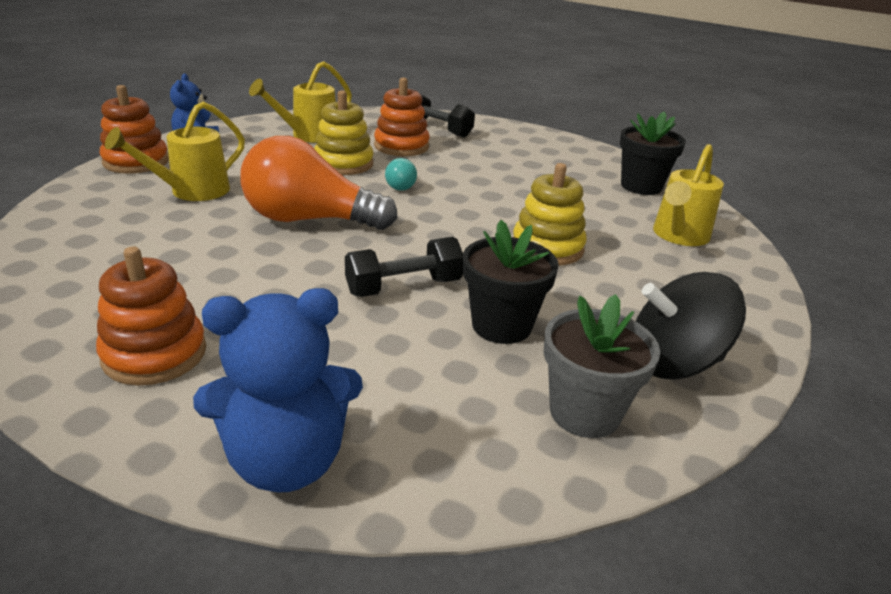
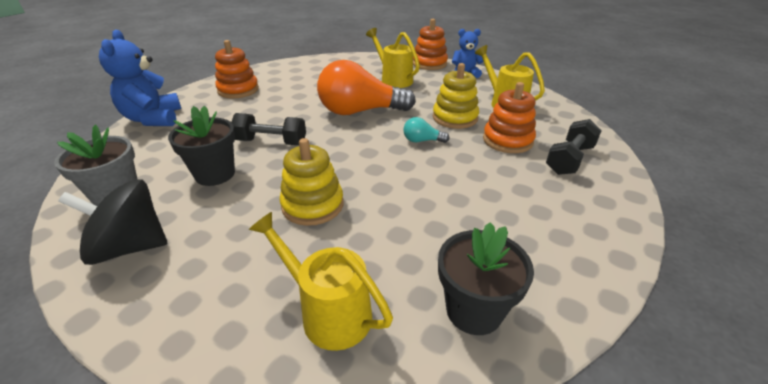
camera: 95 degrees right, 5 degrees up
(309, 220) = (360, 111): orange light bulb -> orange light bulb turned 105 degrees counterclockwise
(404, 287) = (271, 142): black dumbbell -> black dumbbell turned 60 degrees counterclockwise
(673, 363) = (130, 247): black spinning top -> black spinning top turned 90 degrees counterclockwise

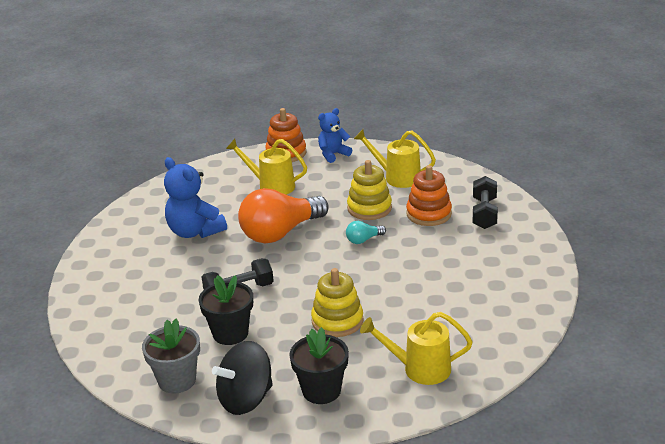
camera: 30 degrees left, 5 degrees down
(153, 119) = (89, 316): blue teddy bear -> blue teddy bear (195, 231)
(238, 90) = (126, 255): orange stacking toy -> none
(474, 310) = (496, 332): black flower pot -> black flower pot (321, 391)

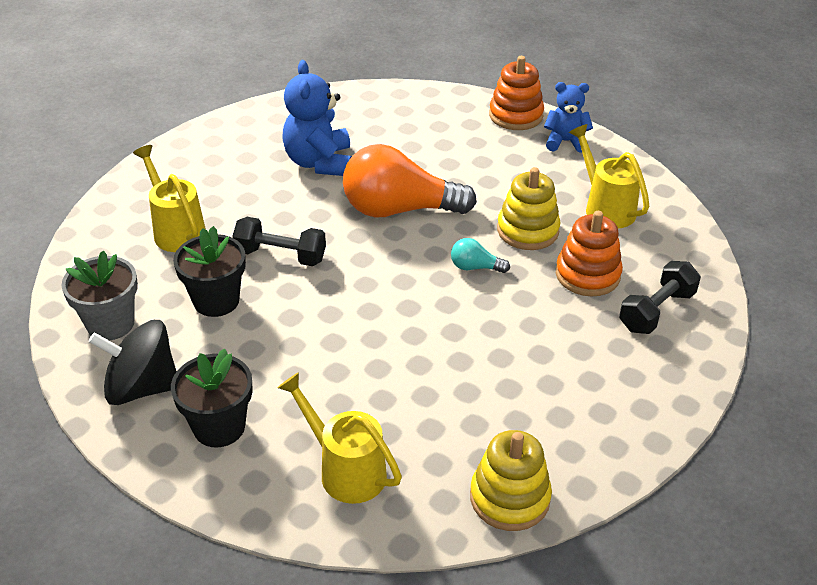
camera: 35 degrees right, 10 degrees up
(271, 186) = (455, 148): yellow watering can -> yellow watering can (176, 230)
(337, 321) = (332, 352): yellow stacking toy -> yellow stacking toy (509, 498)

